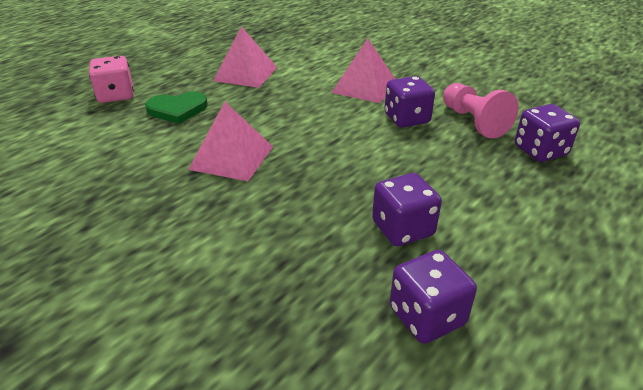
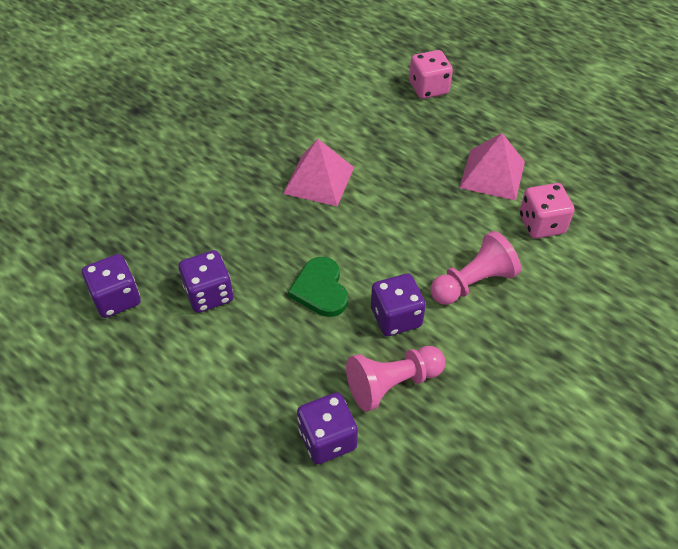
camera: 90 degrees right, 15 degrees up
(177, 109) = (403, 133): green heart -> green heart (320, 289)
(303, 60) = (541, 224): none -> pink dice
(364, 87) = (473, 283): pink pyramid -> pink pawn

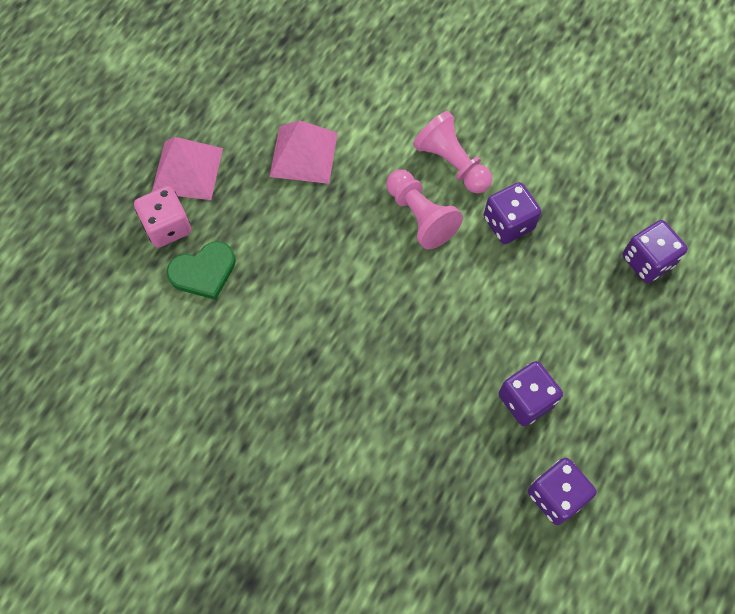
camera: 100 degrees left, 15 degrees up
(319, 180) = (342, 323): pink pyramid -> pink pyramid (187, 170)
(320, 289) = (493, 294): green heart -> green heart (203, 272)
(392, 384) = (579, 218): pink pawn -> pink pawn (420, 216)
(541, 224) = (365, 110): pink dice -> none

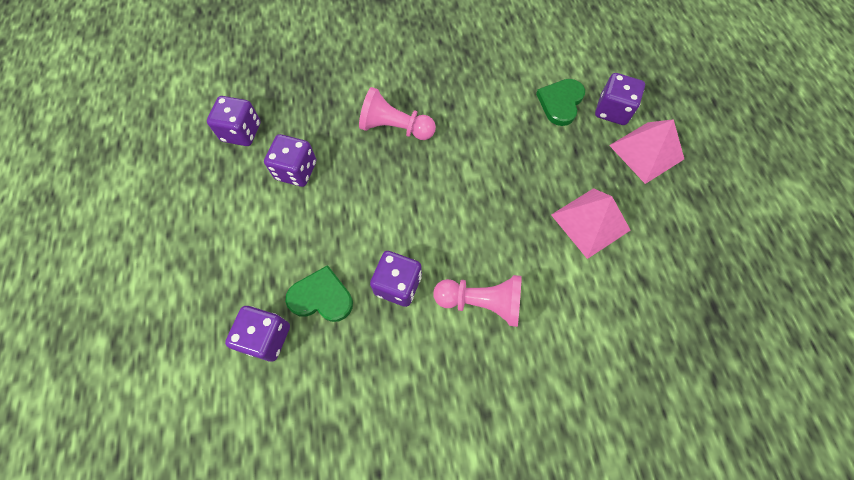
camera: 140 degrees right, 0 degrees up
(167, 227) = (612, 111): pink dice -> purple dice
(420, 216) = (466, 239): pink pawn -> pink pawn (395, 128)
(580, 260) = (321, 297): none -> green heart

